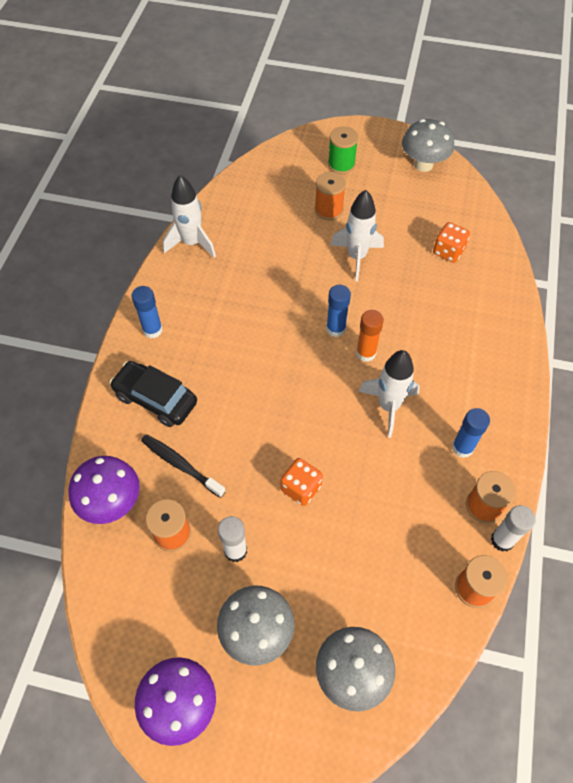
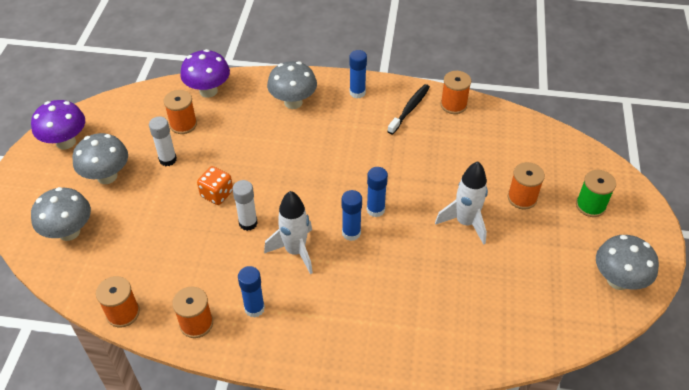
camera: 85 degrees right, 10 degrees down
(155, 399) = (293, 102): black car -> grey mushroom
(181, 465) = (237, 123): black toothbrush -> black toothbrush (409, 109)
(192, 243) = (453, 105): white rocket -> orange spool
(366, 353) = (351, 233): orange glue stick -> blue glue stick
(448, 251) = (492, 302): orange dice -> none
(502, 540) = (163, 336): white glue stick -> white glue stick (248, 223)

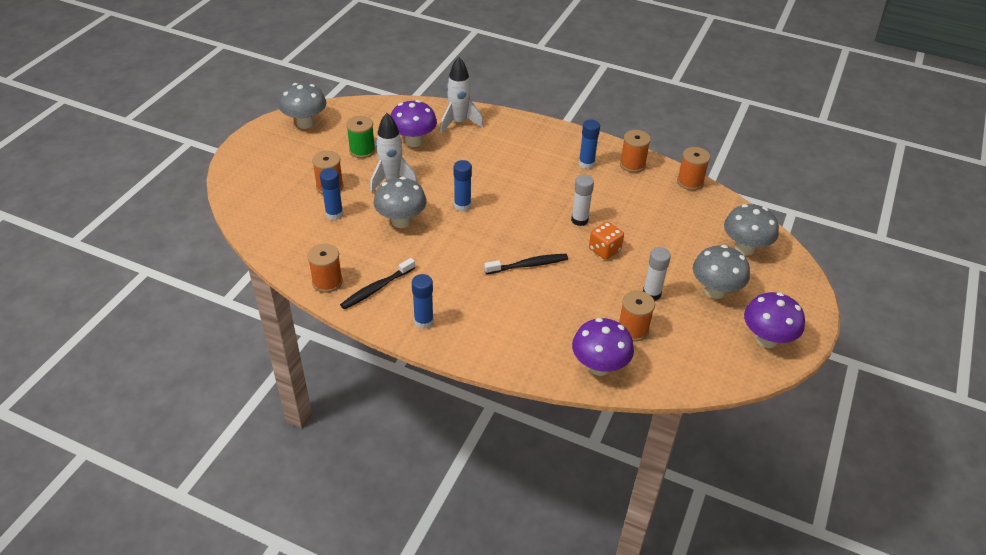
camera: 165 degrees left, 5 degrees down
(287, 160) = (528, 265): none -> black toothbrush
(293, 102) = (502, 327): grey mushroom -> grey mushroom (401, 221)
(295, 251) = (544, 191): white rocket -> white rocket (459, 122)
(351, 233) = (491, 194): blue glue stick -> blue glue stick (334, 214)
(474, 287) = (413, 141): none -> purple mushroom
(590, 205) = (278, 169): green spool -> green spool (362, 150)

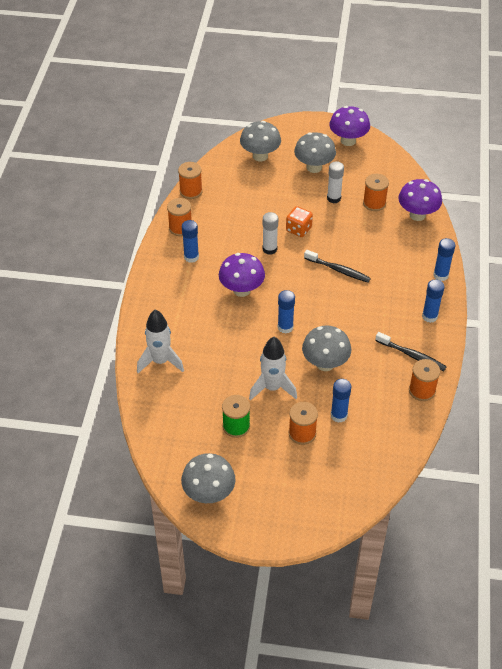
camera: 105 degrees left, 5 degrees up
(413, 141) = (205, 389): purple mushroom -> purple mushroom (242, 290)
(483, 354) = (440, 275): none -> blue glue stick
(528, 265) = (338, 270): black toothbrush -> black toothbrush turned 150 degrees clockwise

